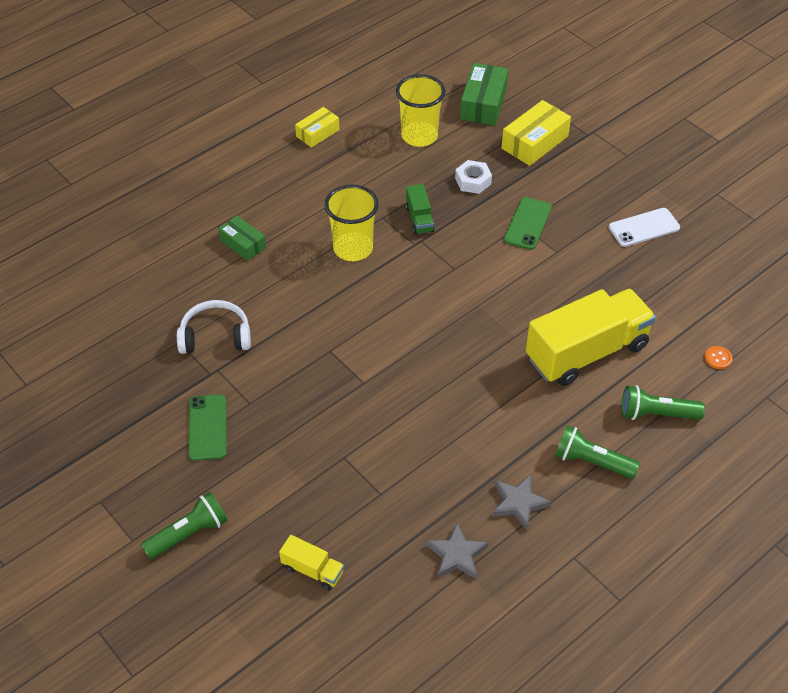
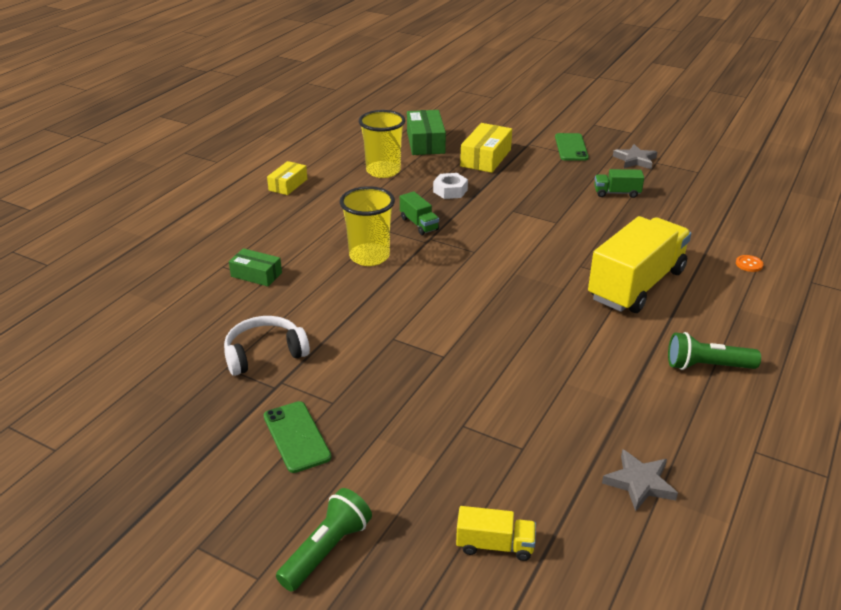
camera: 20 degrees left, 15 degrees down
(518, 503) = (666, 418): grey star -> grey star (635, 160)
(528, 223) = (518, 209): green phone -> green phone (571, 147)
(644, 228) = (616, 193): white phone -> green truck
(656, 414) = (733, 315): green flashlight -> none

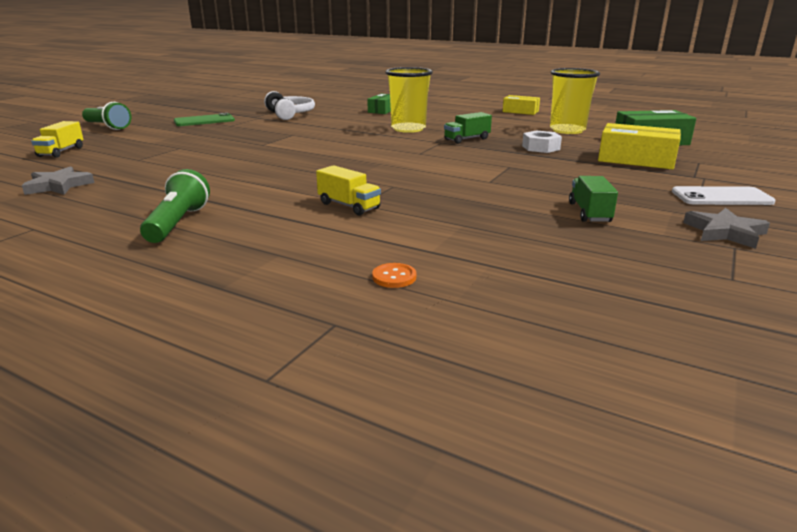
camera: 90 degrees right, 10 degrees down
(571, 147) = (721, 197): green phone -> white phone
(636, 285) = (349, 206): yellow truck -> yellow truck, size x0.44

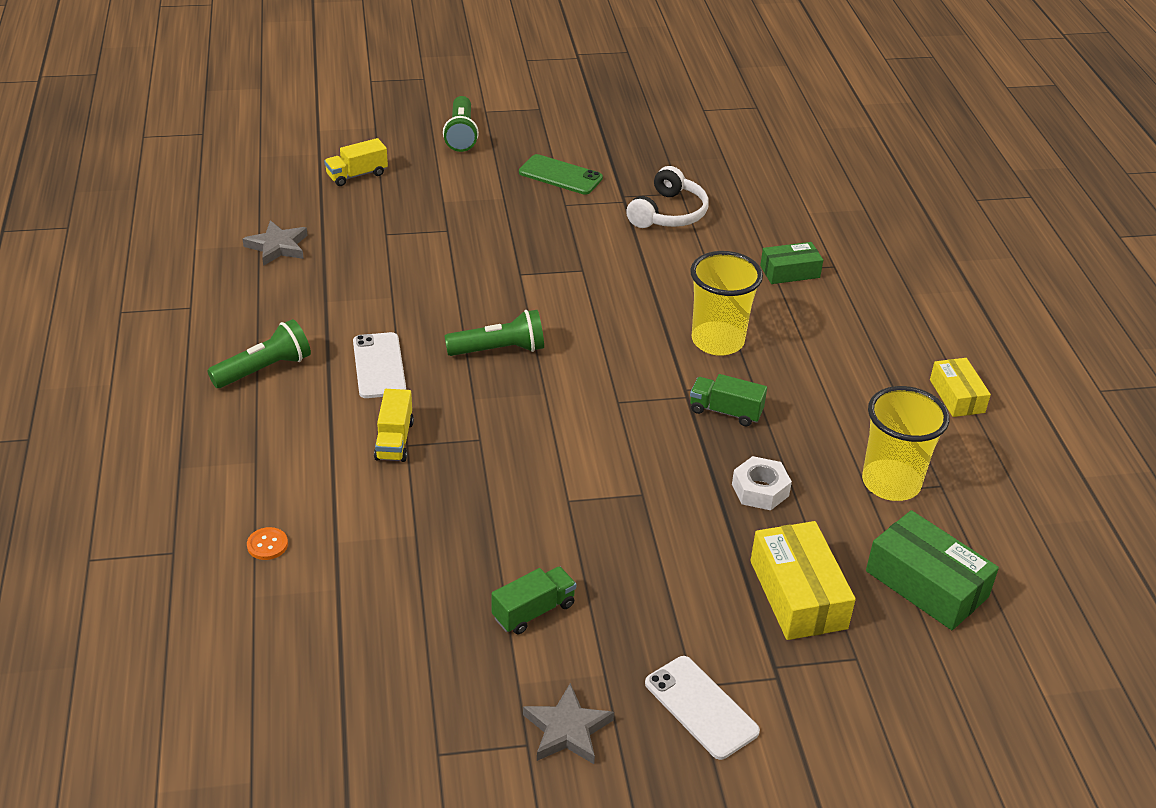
camera: 50 degrees right, 15 degrees up
(261, 191) = (379, 366): none -> white phone
(318, 163) = (499, 350): none -> green flashlight

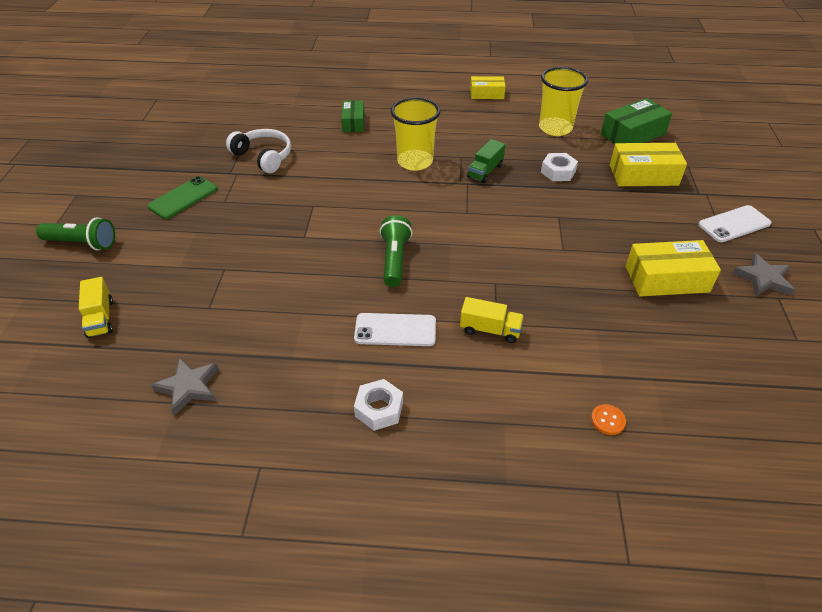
camera: 75 degrees left, 5 degrees up
(264, 369) = (379, 409): green flashlight -> white nut
(533, 611) = (667, 279): green truck -> yellow box

